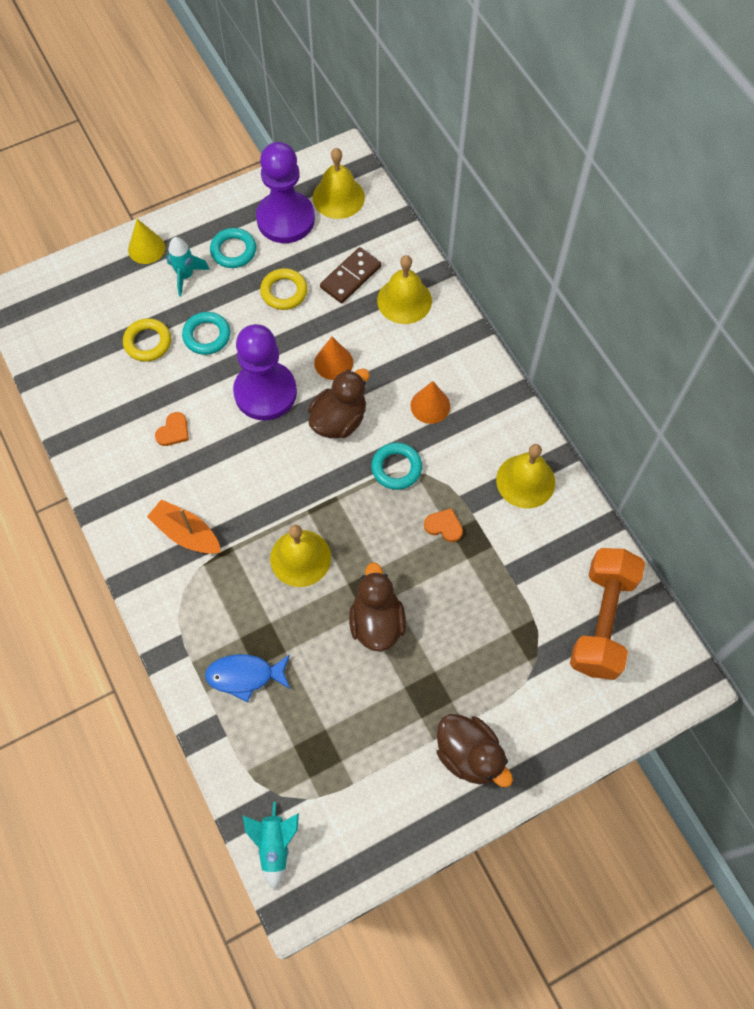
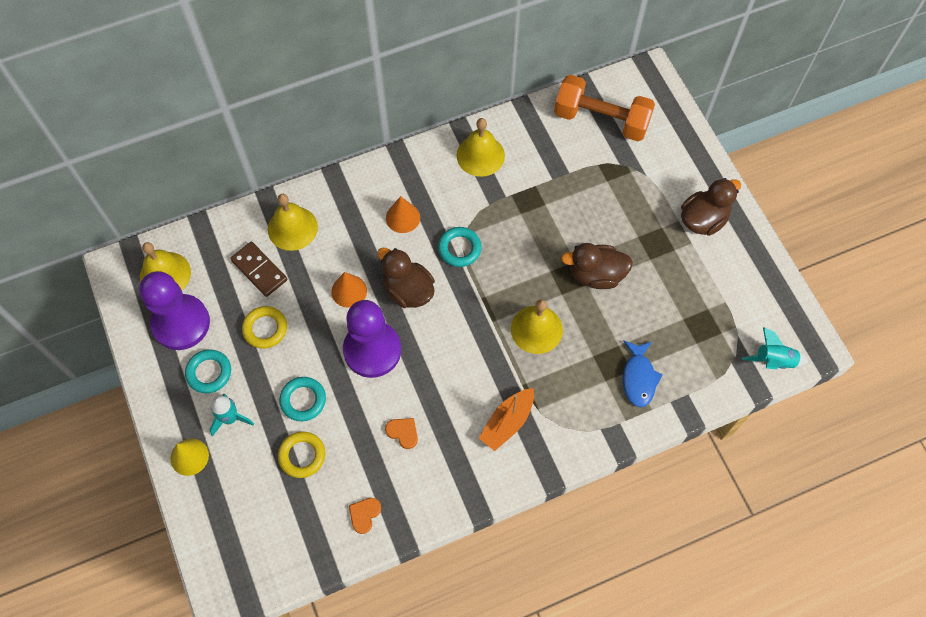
camera: 85 degrees left, 0 degrees up
(444, 526) = (515, 218): orange heart -> orange heart (364, 514)

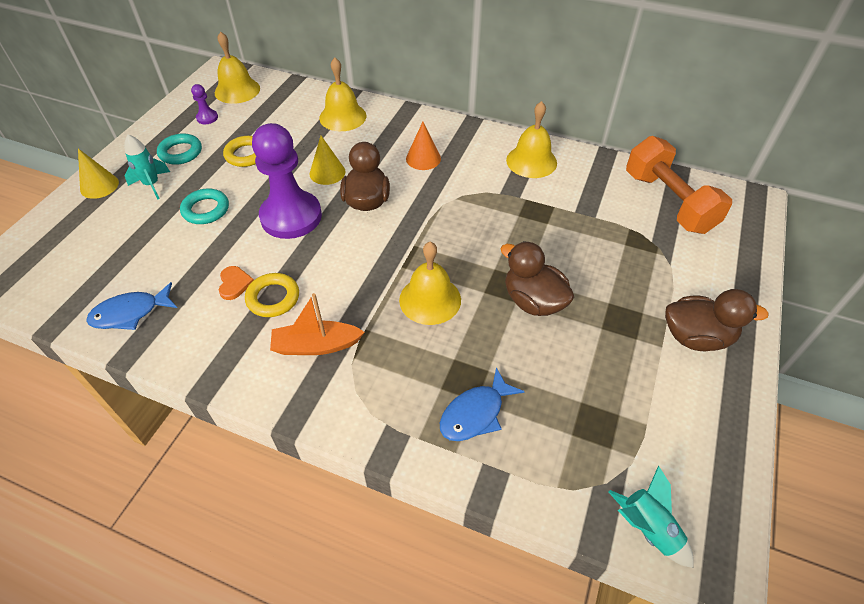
camera: 45 degrees right, 15 degrees down
(181, 323) = (207, 118): purple pawn -> purple pawn, size x0.40
(259, 270) = (290, 124): brown domino -> none
(302, 455) = (154, 240): yellow ring -> yellow ring (273, 298)
(349, 291) = (327, 172): orange cone -> yellow cone
(364, 514) = (130, 313): orange heart -> blue fish
(459, 248) = (439, 203): turquoise ring -> none

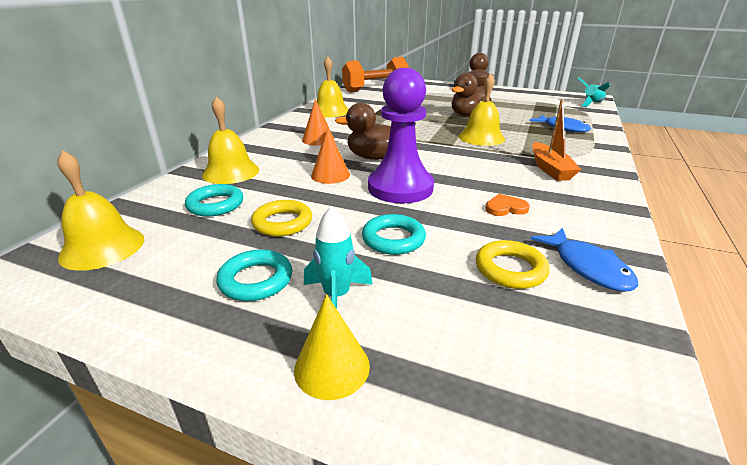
camera: 90 degrees left, 20 degrees down
(207, 118) = (167, 267): purple pawn -> none
(273, 298) = (512, 188): yellow ring -> yellow ring (510, 269)
(283, 120) = (215, 205): none -> turquoise ring
(327, 172) = (330, 175): yellow cone -> orange cone

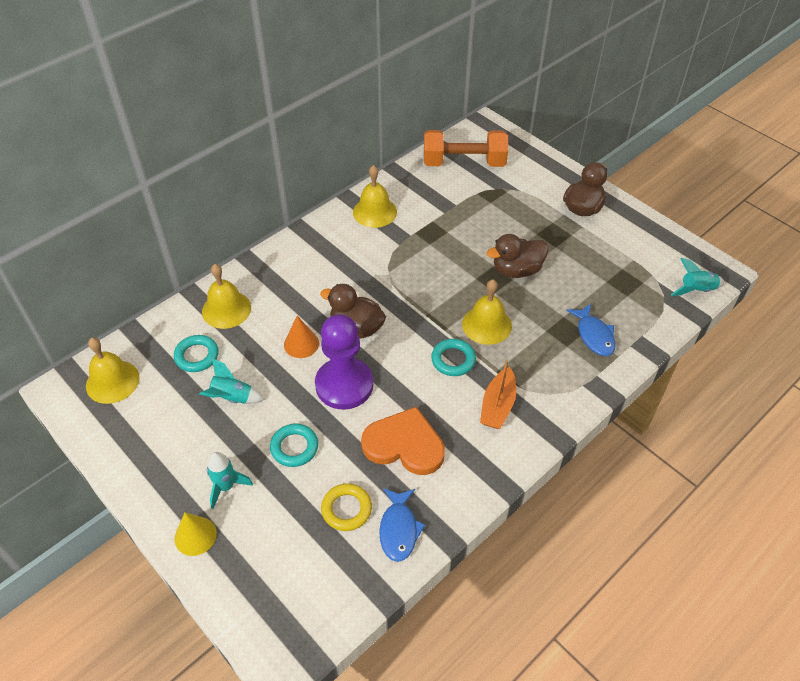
camera: 25 degrees right, 20 degrees up
(256, 280) = (188, 452): turquoise ring -> turquoise ring (453, 360)
(282, 223) = (232, 398): yellow ring -> turquoise rocket
(318, 139) = (326, 274): orange cone -> none
(505, 208) = (404, 444): orange heart -> orange heart, size x2.28

